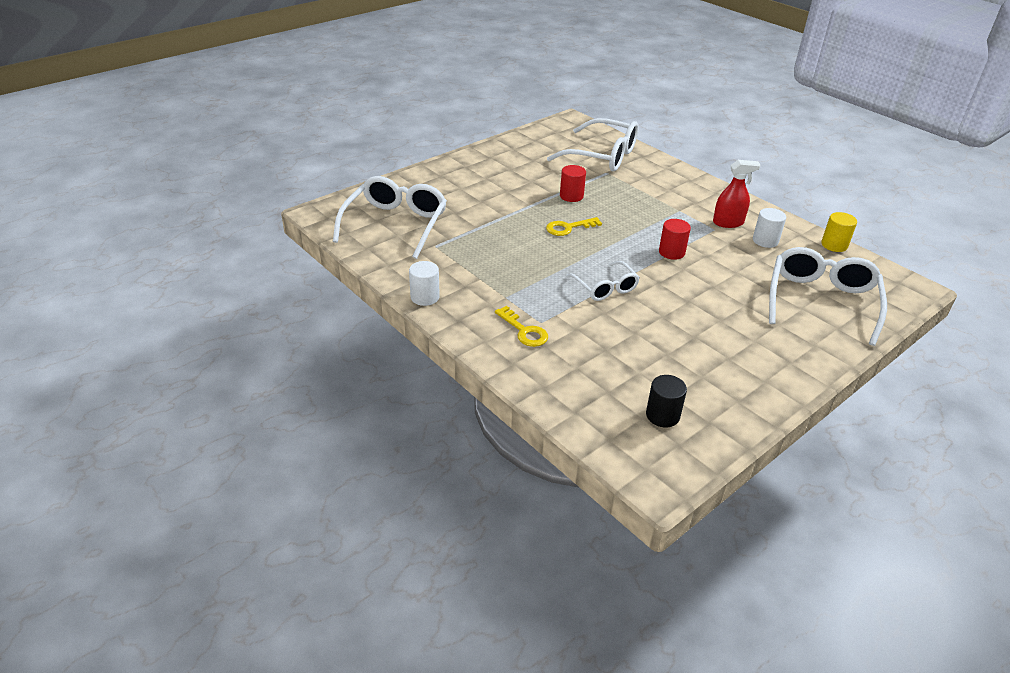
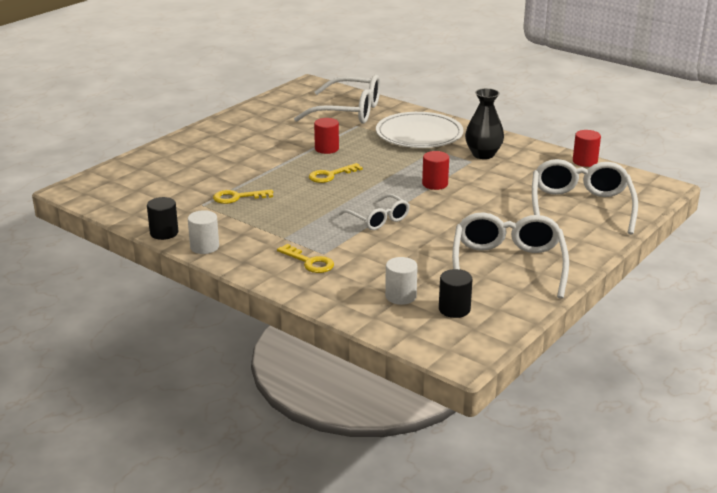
camera: 10 degrees left, 10 degrees down
(390, 274) = (164, 233): none -> black cylinder
(395, 224) = (156, 191): white glasses -> white glasses (508, 265)
(471, 242) = (237, 197): none -> yellow key
(667, 191) = (419, 134): none -> white plate
(728, 223) = (483, 154): red spray bottle -> black vase
(765, 241) = (521, 165): white cylinder -> white cylinder (400, 296)
(834, 245) = (585, 161): yellow cylinder -> red cylinder

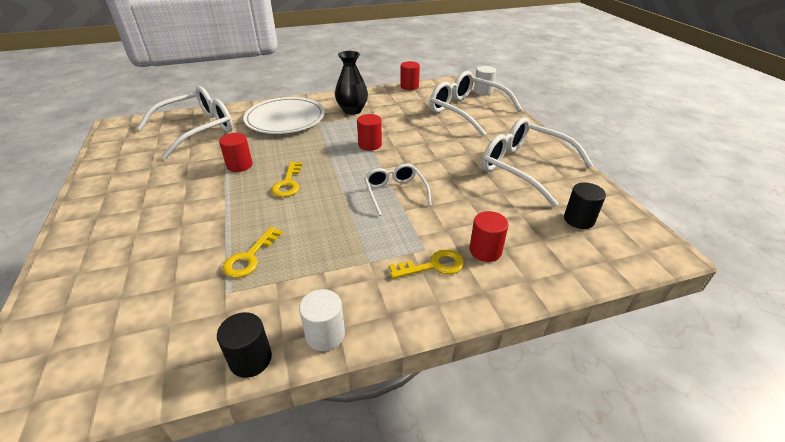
camera: 55 degrees left, 10 degrees up
(353, 277) = (485, 251): none -> red cylinder
(378, 219) = (395, 193): white glasses -> white glasses turned 105 degrees counterclockwise
(400, 296) = (539, 238): white cylinder -> white cylinder (483, 91)

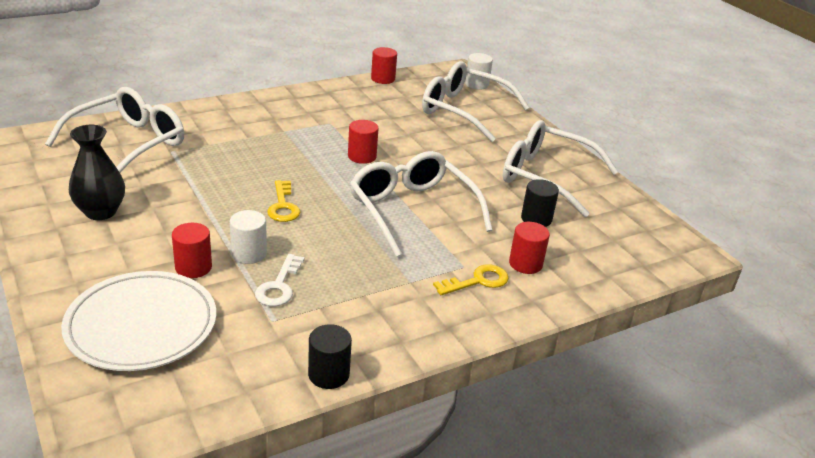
camera: 15 degrees left, 5 degrees down
(239, 165) = (211, 187): red cylinder -> red cylinder (193, 267)
(250, 257) = (279, 286): yellow key -> white key
(285, 119) = (240, 126): white plate -> white plate (141, 325)
(325, 334) = (392, 348): white cylinder -> white cylinder (249, 254)
(352, 110) = (322, 113): black vase -> black vase (100, 212)
(395, 193) = (412, 211): white glasses -> white glasses, size x1.76
(579, 219) = (611, 228): black cylinder -> black cylinder (536, 219)

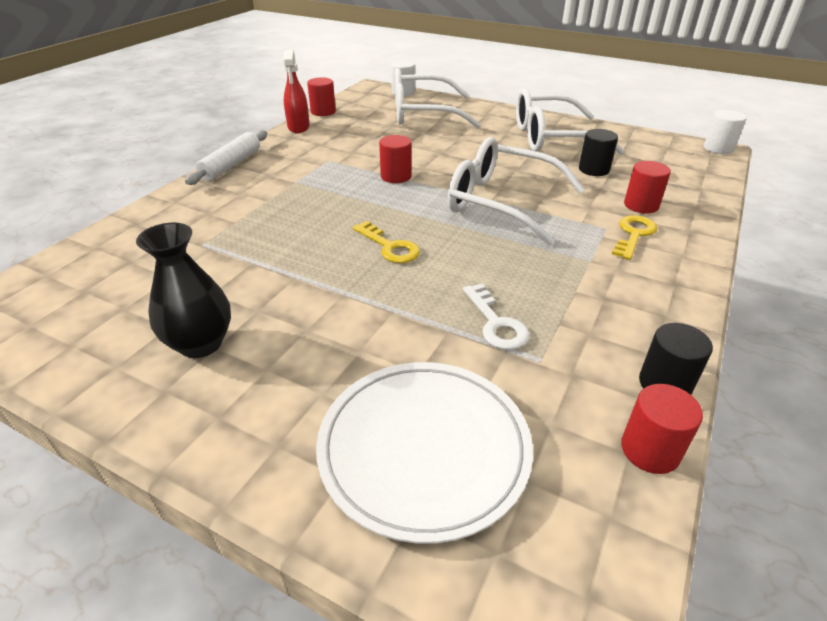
camera: 30 degrees left, 5 degrees up
(128, 144) = (141, 257): white glasses -> none
(193, 267) = (389, 350): red cylinder -> red cylinder (650, 450)
(249, 254) = (423, 307): white cylinder -> white cylinder (718, 148)
(257, 100) = (231, 165): none -> white rolling pin
(345, 86) = (298, 127): none -> red spray bottle

